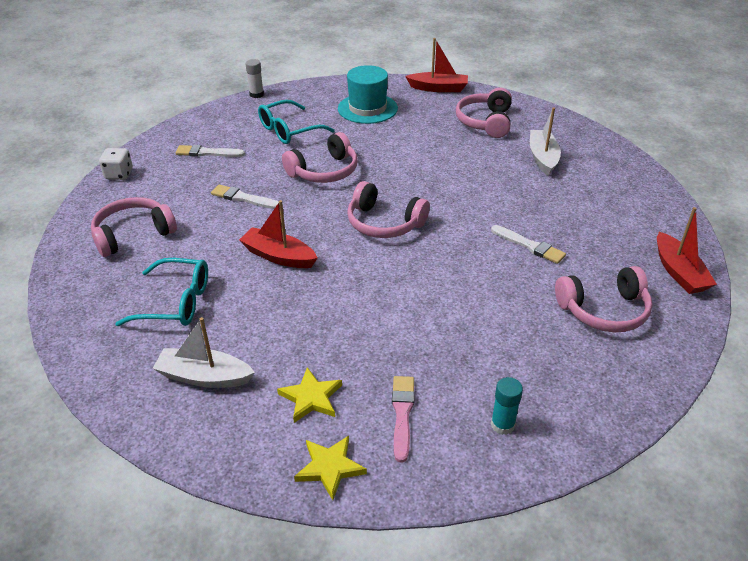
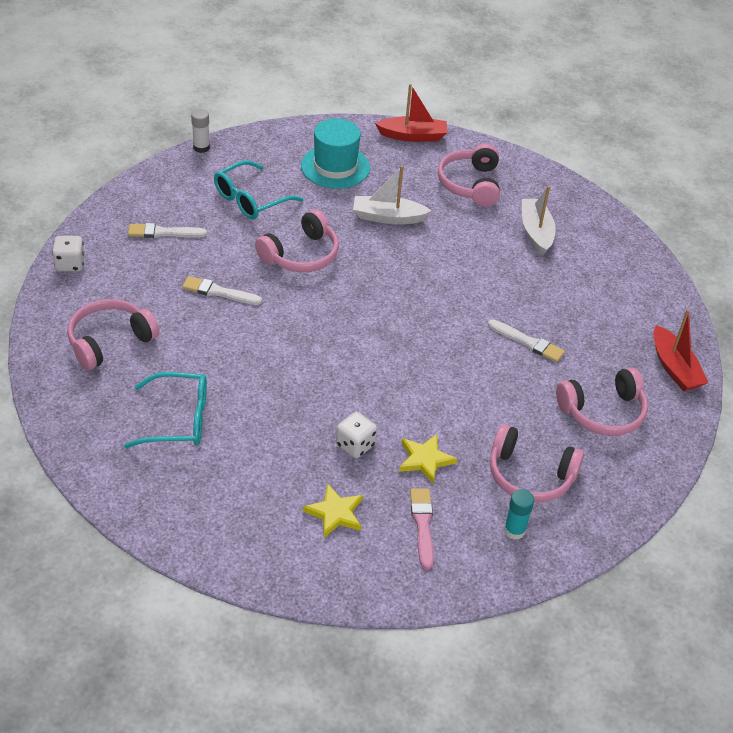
camera: 10 degrees left, 5 degrees up
(204, 377) = (228, 497): white boat -> white boat (388, 217)
(279, 256) = (273, 363): red boat -> none
(329, 468) = (364, 577): yellow star -> yellow star (425, 460)
(344, 332) = (355, 445): none -> white dice
(384, 223) = (376, 320): pink headphones -> pink headphones (530, 475)

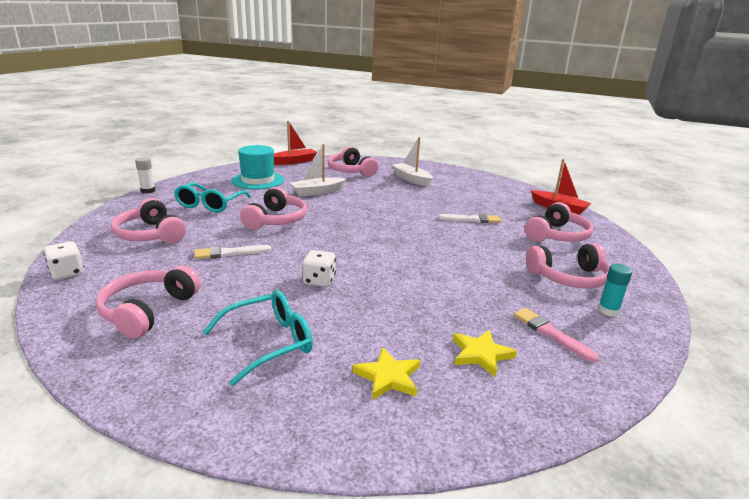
camera: 30 degrees left, 20 degrees down
(163, 232) = (150, 234): white brush -> pink headphones
(355, 445) = (438, 304): white dice -> white dice (319, 281)
(425, 460) = (496, 294): yellow star -> yellow star (388, 377)

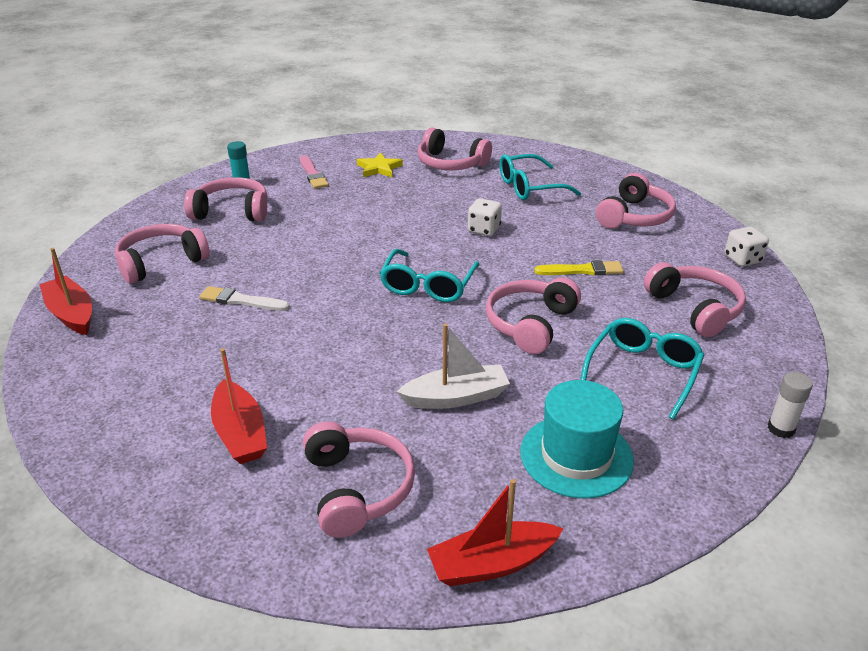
camera: 165 degrees left, 10 degrees up
(229, 253) = (582, 270): white brush -> yellow brush
(353, 235) = (428, 285): none -> turquoise glasses
(388, 377) = (450, 163): yellow star -> pink headphones
(411, 179) = (240, 433): white boat -> red boat

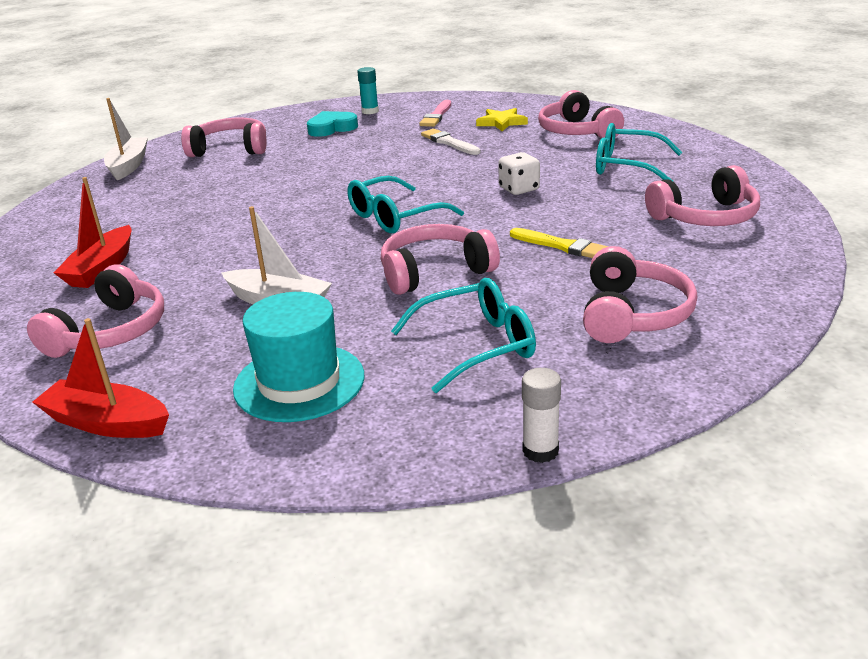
camera: 40 degrees right, 5 degrees down
(72, 314) = (129, 166): red boat -> white boat
(232, 211) = (331, 128): pink headphones -> turquoise heart
(241, 300) = (240, 187): white brush -> white brush (449, 142)
(742, 259) = (778, 289): white dice -> none

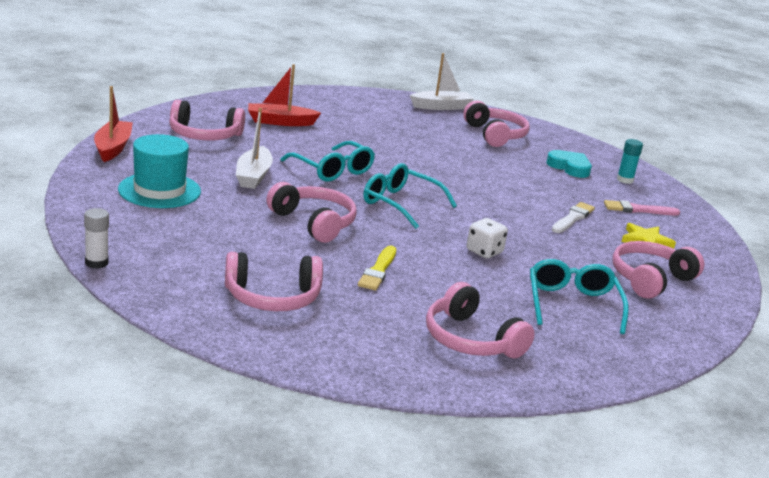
camera: 65 degrees right, 5 degrees down
(476, 345) = (213, 241): turquoise glasses -> turquoise glasses (332, 170)

